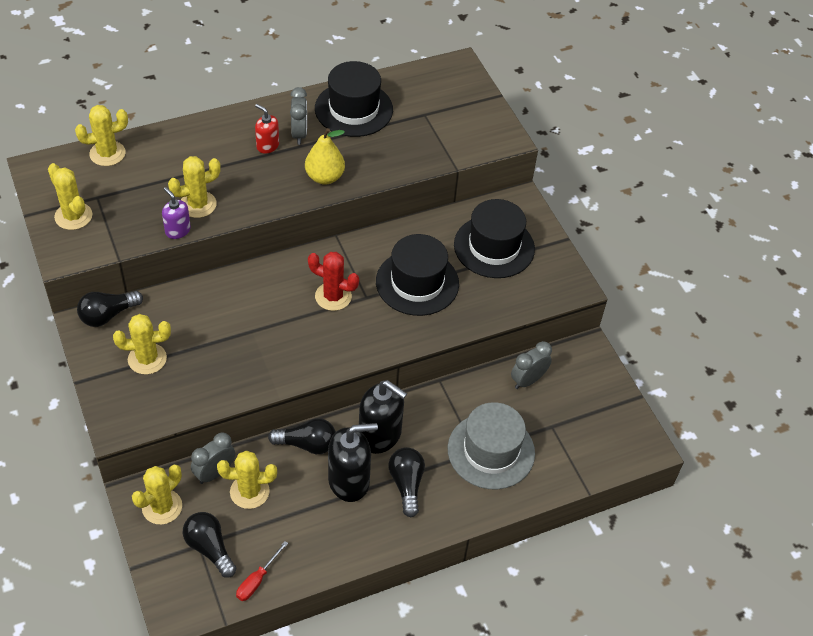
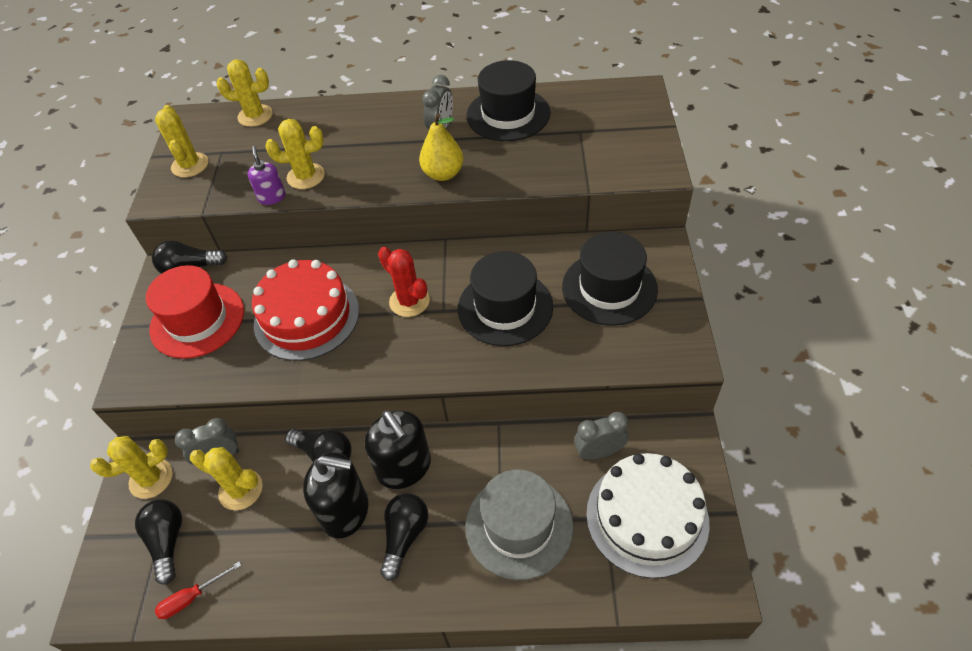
camera: 30 degrees right, 0 degrees up
(147, 359) = (197, 320): yellow cactus -> red hat
(249, 331) = (306, 317): none -> red cake
(267, 146) = (404, 134): red soap dispenser -> none
(581, 417) = (647, 517): none -> white cake

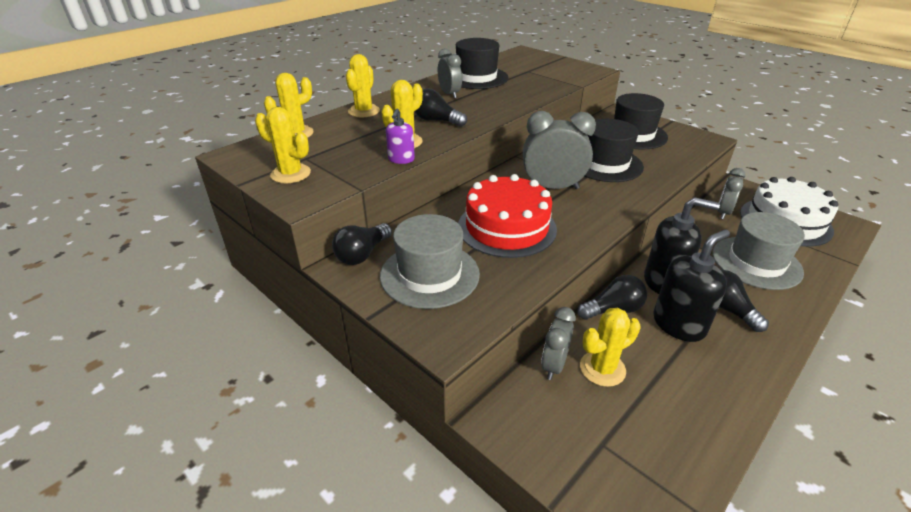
camera: 50 degrees left, 15 degrees down
(151, 479) = (529, 420): yellow cactus -> yellow cactus (364, 111)
(167, 541) = (616, 442): black light bulb -> black light bulb (436, 121)
(192, 597) = (695, 454): red screwdriver -> none
(197, 320) = (429, 275): red hat -> grey hat
(272, 197) = (401, 159): purple soap dispenser -> purple soap dispenser turned 105 degrees counterclockwise
(409, 301) = (552, 187): red cactus -> grey clock
(443, 174) = (493, 108): yellow pear -> none

